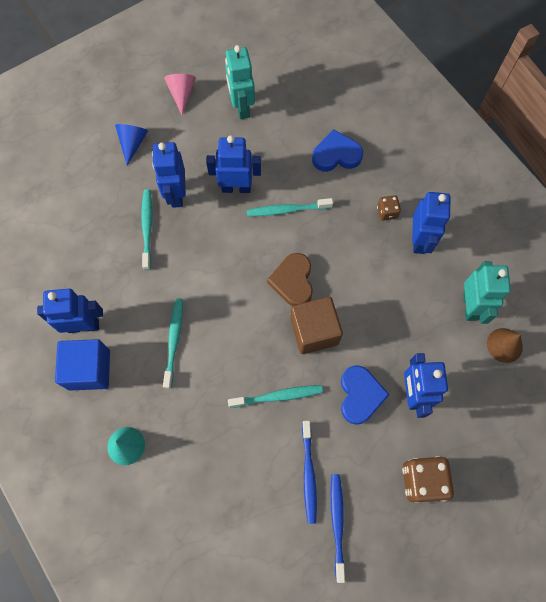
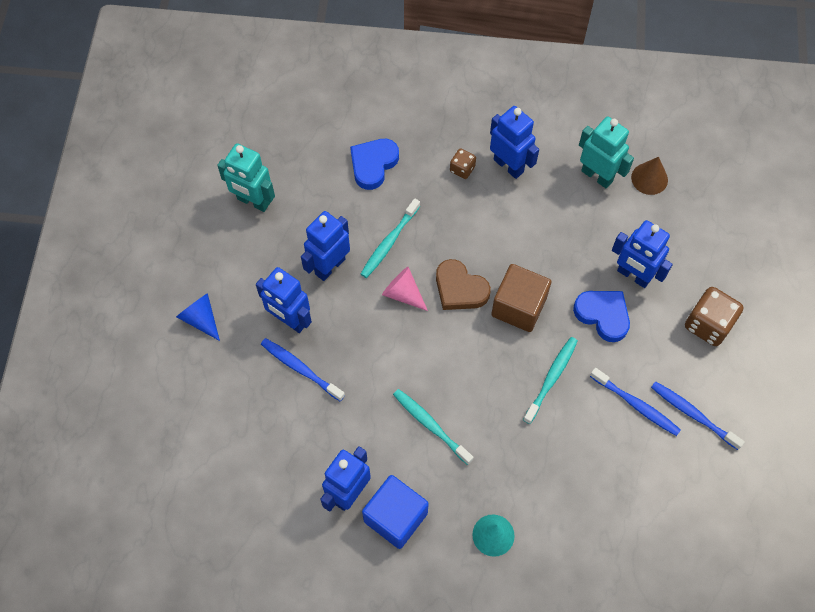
camera: 50 degrees left, 5 degrees down
(147, 228) = (300, 368): turquoise toothbrush -> blue toothbrush
(182, 94) = (189, 239): pink cone -> pink cone (403, 293)

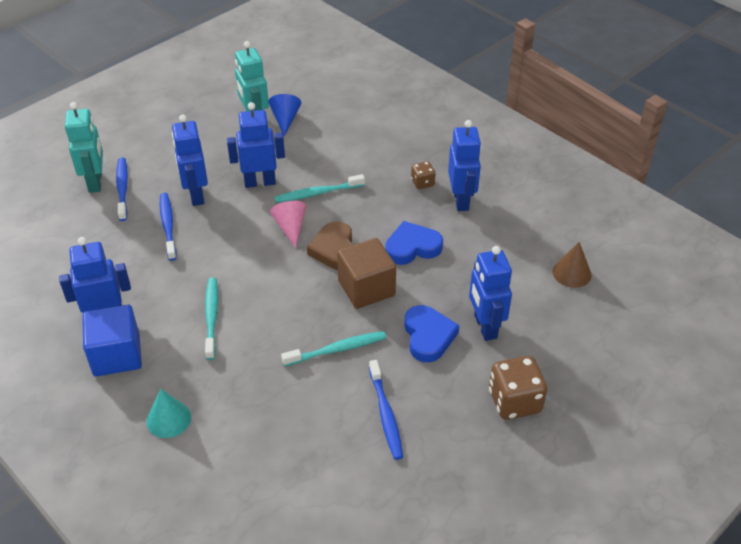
camera: 40 degrees right, 20 degrees down
(200, 319) = (143, 160): blue cone -> blue cone (285, 119)
(373, 164) = (360, 145): blue heart -> blue heart (412, 247)
(597, 176) = (527, 246): turquoise robot -> turquoise robot (95, 182)
(693, 414) = (428, 455): blue toothbrush -> blue toothbrush (122, 188)

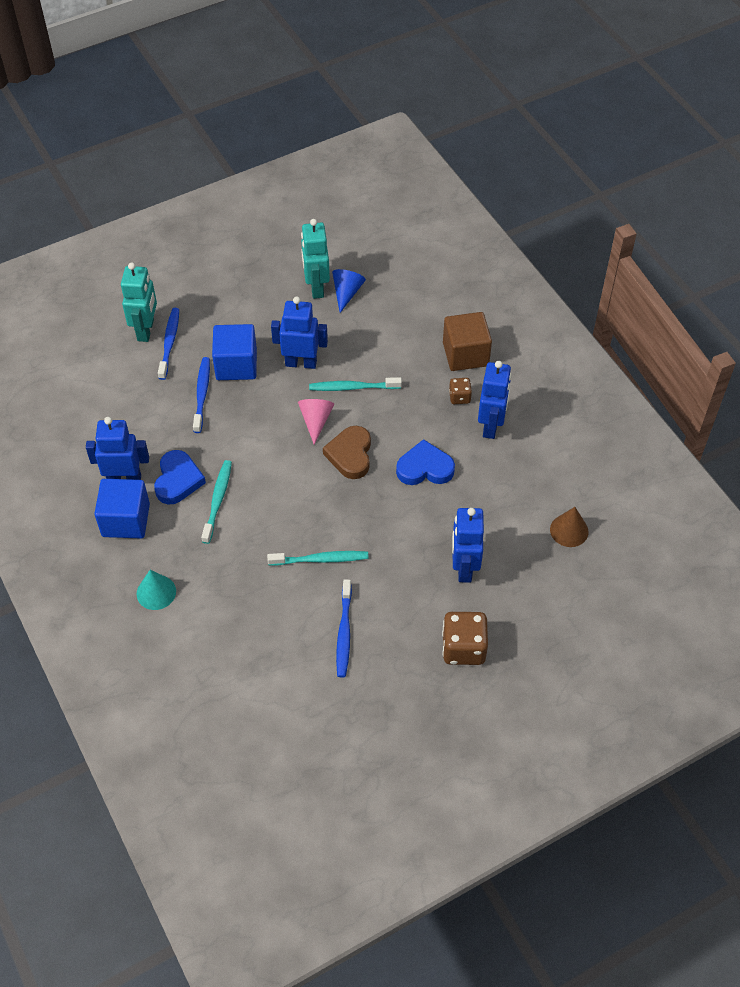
camera: 15 degrees right, 10 degrees up
(196, 195) = (236, 365): blue robot -> blue cube
(366, 288) = (367, 502): brown cube -> brown cube (465, 354)
(428, 336) = (408, 565): blue heart -> blue heart (178, 480)

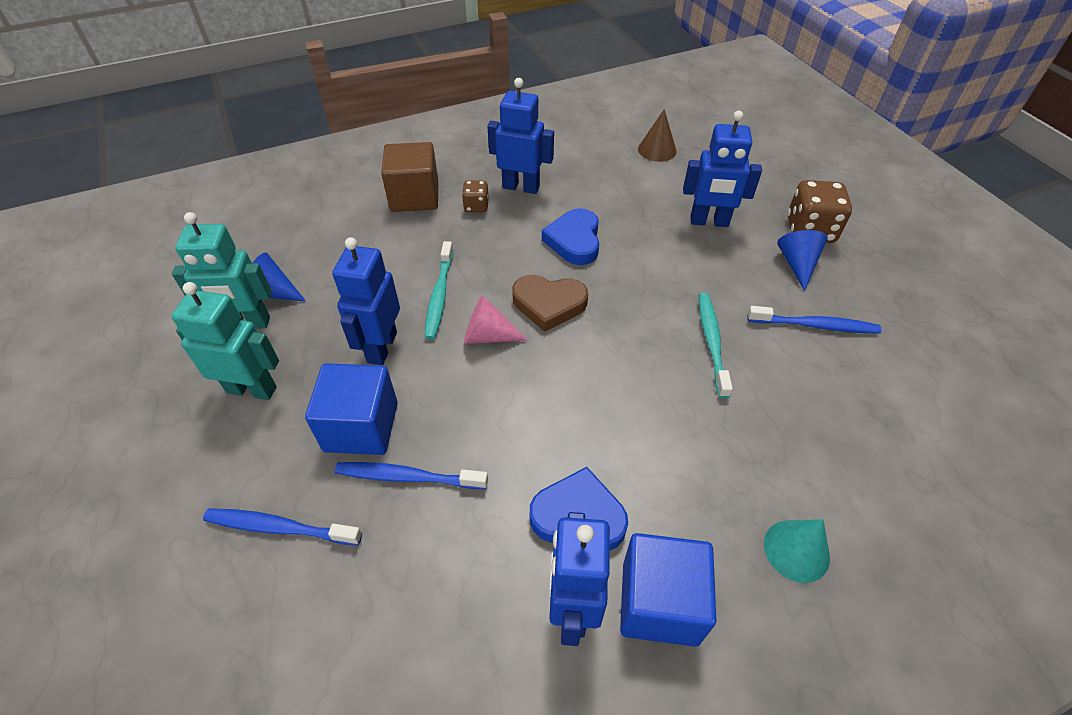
camera: 85 degrees left, 5 degrees down
(146, 330) = (234, 569): turquoise robot -> turquoise robot (252, 389)
(218, 500) = (619, 458): turquoise toothbrush -> none
(415, 630) = (797, 264): none -> blue cone

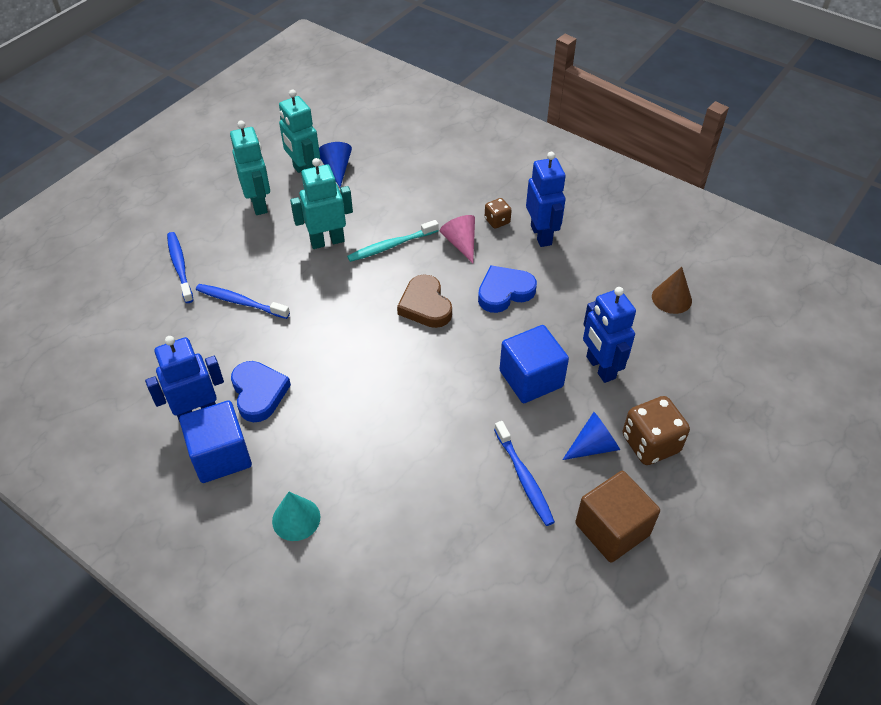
camera: 60 degrees right, 0 degrees up
(361, 427) = (262, 264): blue cube -> blue cube (531, 378)
(381, 347) = (327, 241): blue robot -> turquoise robot
(408, 477) = (240, 302): blue toothbrush -> blue toothbrush turned 45 degrees counterclockwise
(414, 197) = (479, 184): brown cube -> brown cube (612, 529)
(488, 336) = (372, 287): pink cone -> pink cone (460, 243)
(712, 342) = (455, 414): turquoise toothbrush -> none

